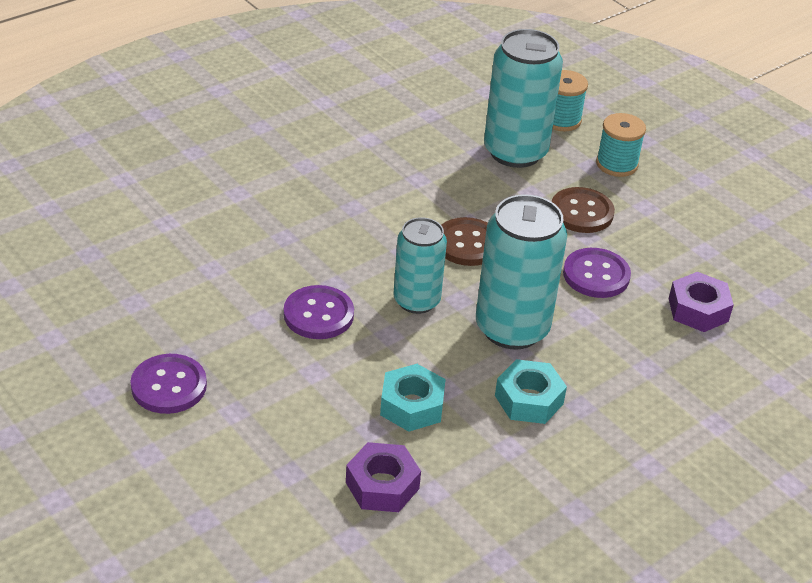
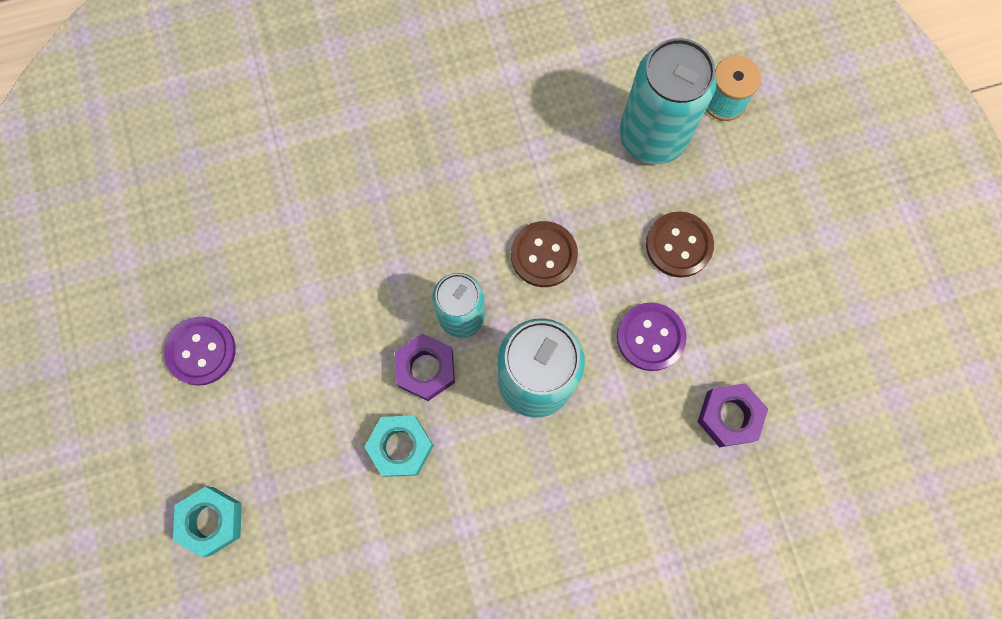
camera: 25 degrees right, 35 degrees up
(318, 314) = (364, 305): purple button -> none
(382, 485) = (335, 531): purple nut -> purple nut (426, 369)
(529, 400) = (509, 476): turquoise nut -> turquoise nut (212, 521)
(616, 164) = (750, 186): turquoise spool -> none

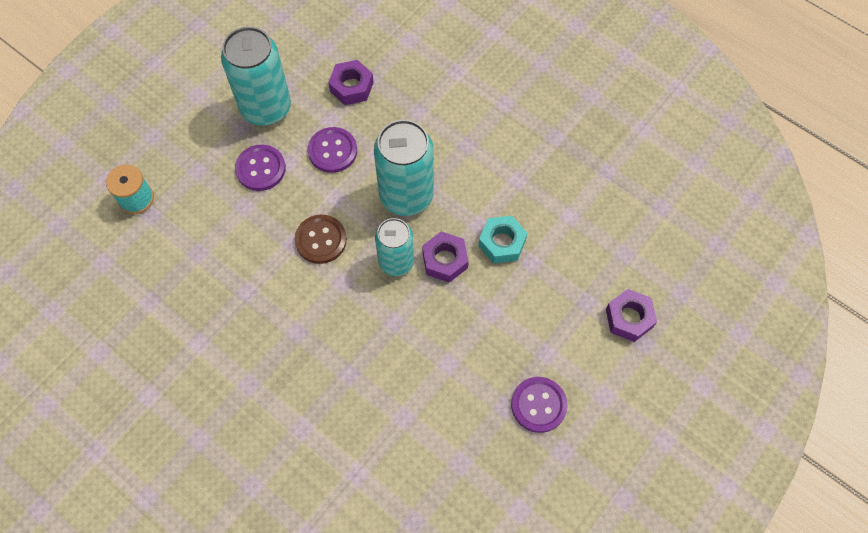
camera: 125 degrees left, 10 degrees down
(212, 521) = (629, 318): turquoise nut -> purple nut
(652, 136) = (191, 226): turquoise can -> turquoise can (266, 108)
(679, 245) = (260, 169): brown button -> purple button

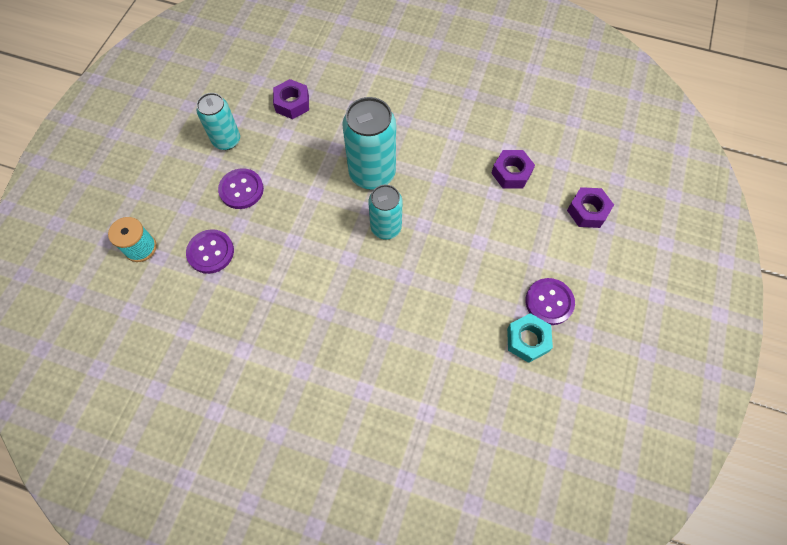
camera: 20 degrees left, 0 degrees up
(266, 108) = (226, 140): turquoise can -> turquoise can, size x0.64
(321, 240) = (316, 230): brown button -> none
(332, 151) = (297, 157): purple button -> purple button (210, 252)
(445, 260) = (425, 213): purple nut -> purple nut (511, 173)
(502, 243) = (464, 186): turquoise nut -> turquoise nut (527, 340)

